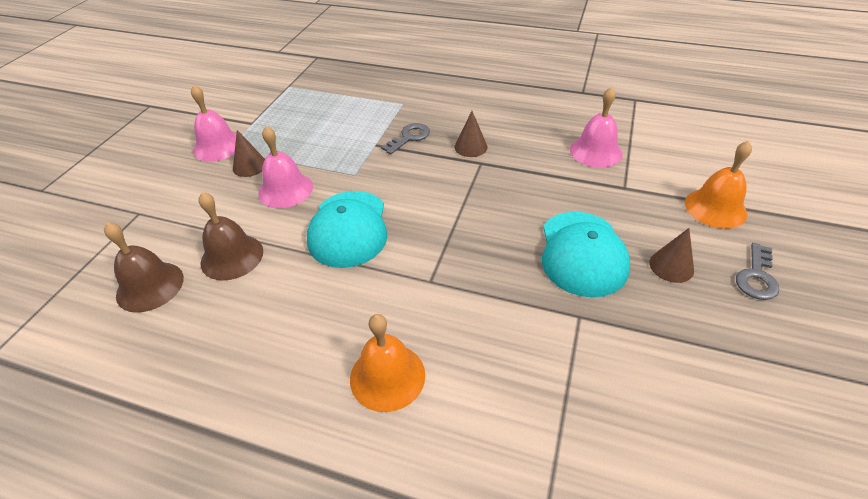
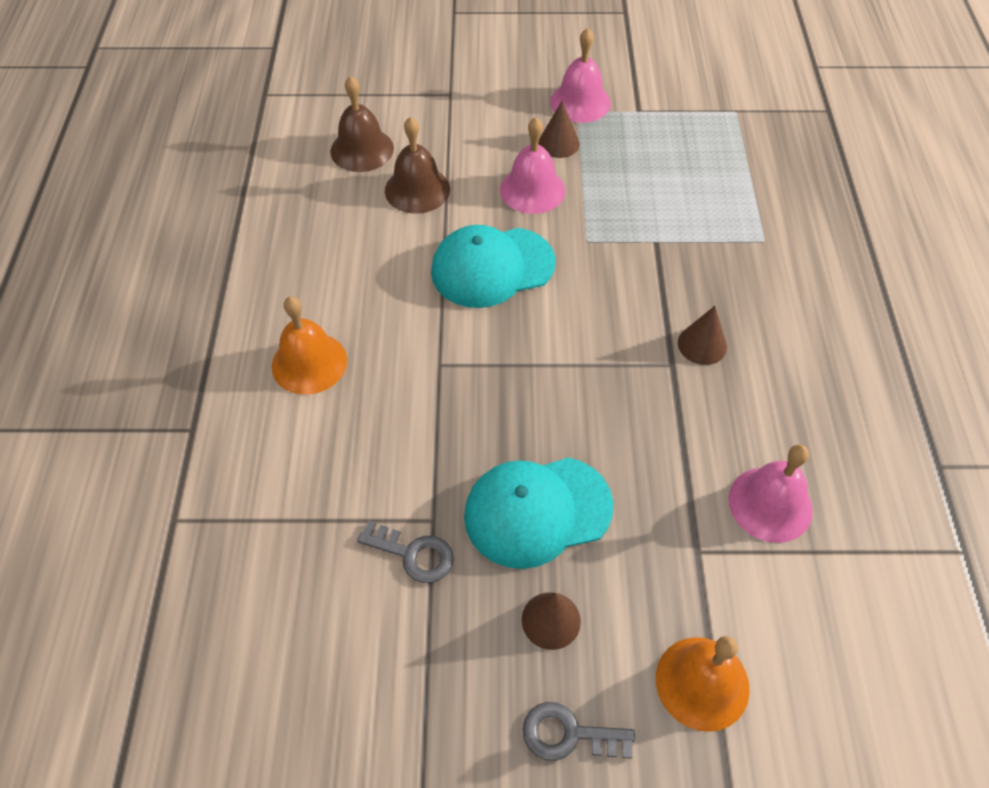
camera: 70 degrees right, 10 degrees up
(409, 137) = (688, 271): grey key -> grey key (413, 554)

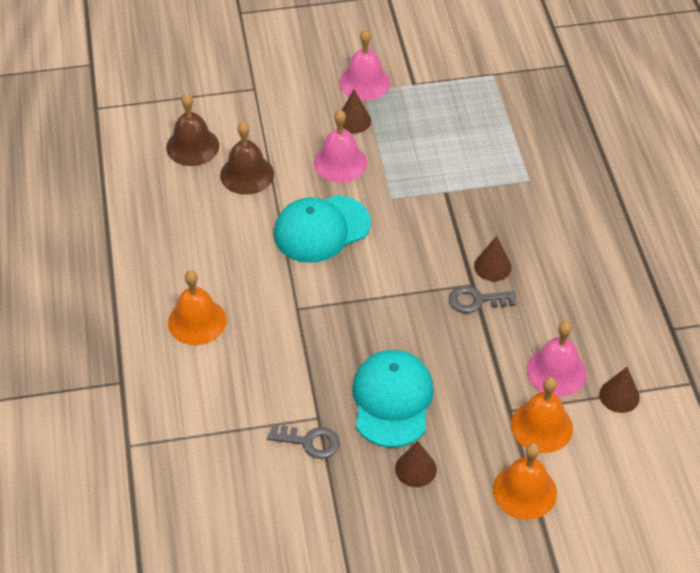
camera: 10 degrees left, 5 degrees down
(537, 511) = (392, 400): turquoise cap -> turquoise cap turned 120 degrees clockwise
(568, 734) = (441, 535): grey key -> grey key (476, 300)
(739, 583) = (541, 426): none -> orange bell
(856, 554) = (619, 396): none -> brown cone

